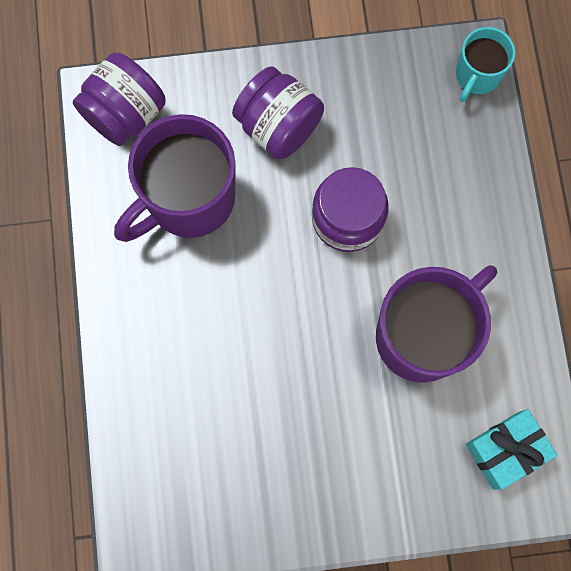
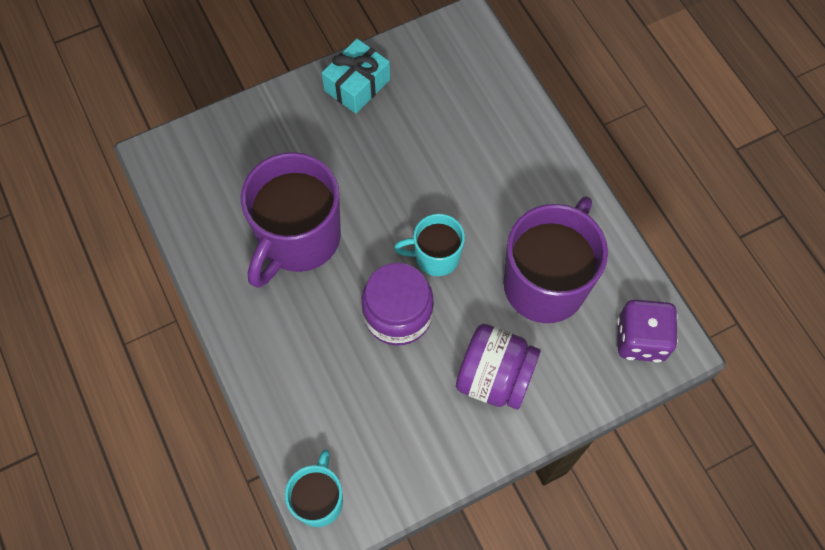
camera: 160 degrees right, 10 degrees down
(125, 114) = (640, 339): purple jar -> purple dice
(287, 265) = (435, 257): none -> turquoise mug
(505, 450) = (204, 175): turquoise gift -> turquoise gift (357, 85)

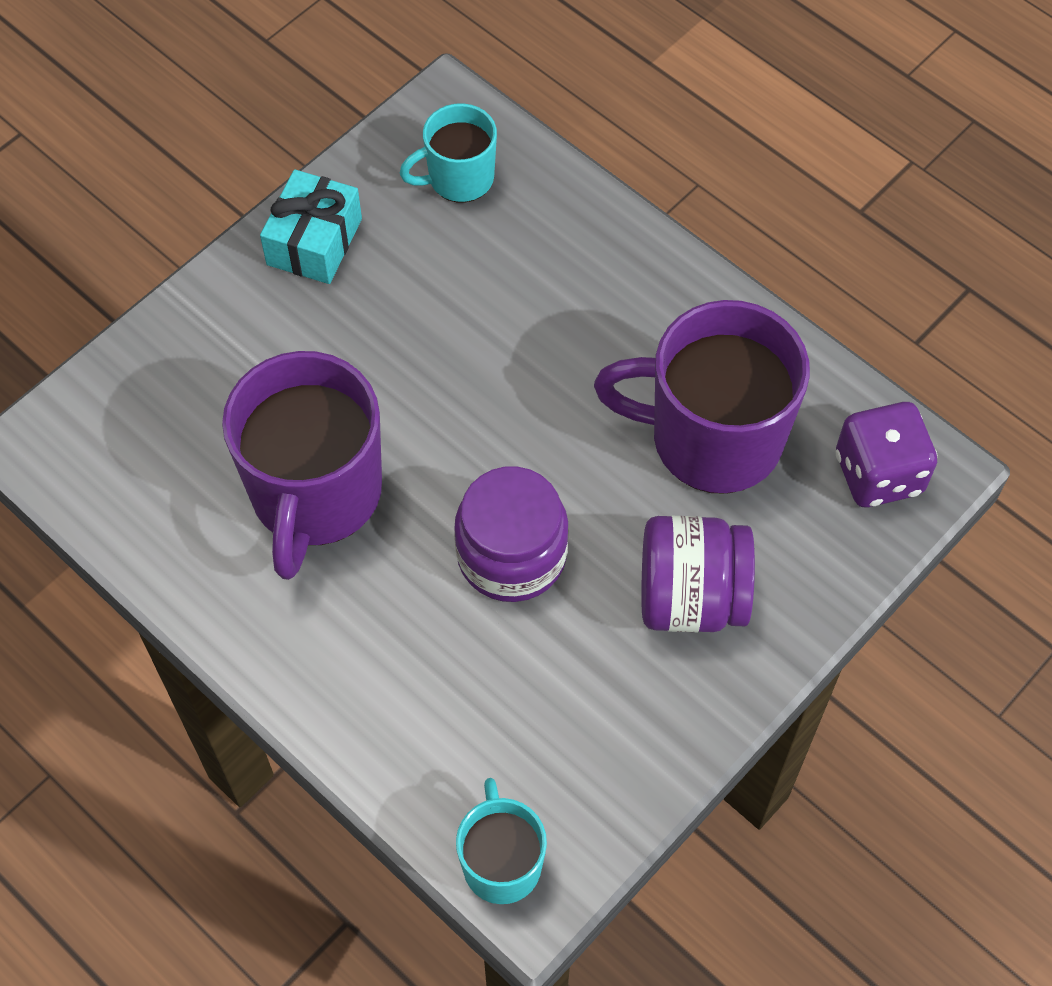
camera: 20 degrees left, 5 degrees down
(435, 257) = (534, 454): turquoise mug -> turquoise mug (459, 178)
(546, 282) = (712, 438): purple mug -> purple mug turned 90 degrees counterclockwise

